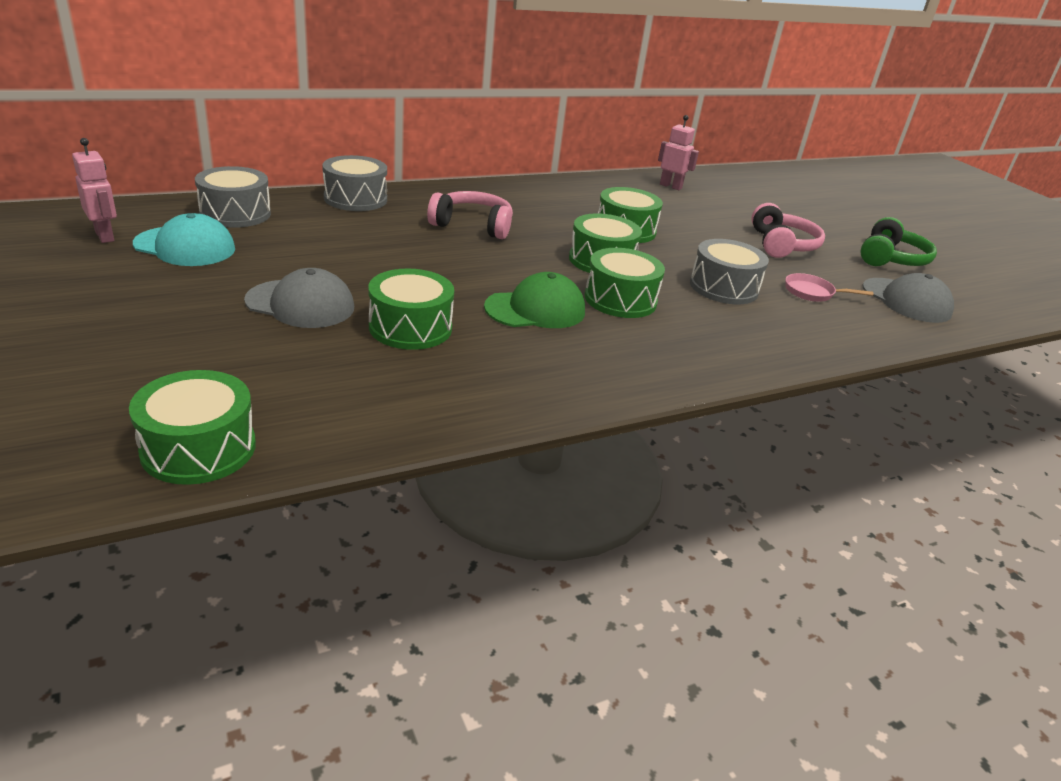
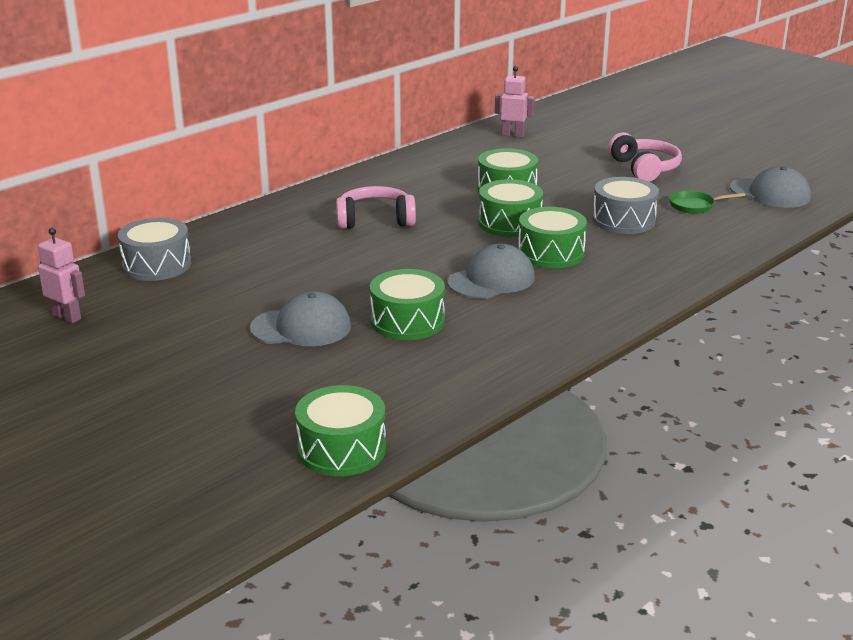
camera: 15 degrees left, 5 degrees down
(185, 247) = (149, 306): turquoise cap -> none
(355, 199) = (248, 222): grey drum -> none
(535, 309) = (491, 279): green cap -> grey cap
(812, 293) = (695, 206): pink pan -> green pan
(891, 258) = (738, 158): green headphones -> none

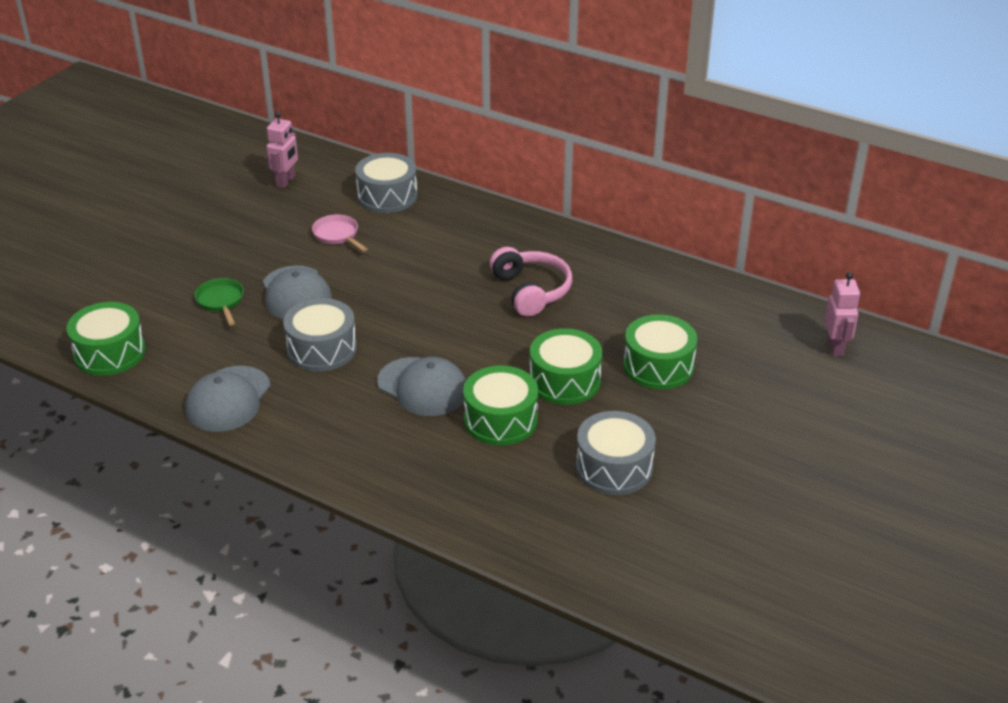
camera: 75 degrees right, 10 degrees up
(208, 297) = (337, 235): none -> pink pan
(407, 321) = (322, 349): green drum -> grey drum
(644, 168) = (791, 473): pink headphones -> none
(695, 206) = (690, 527): green pan -> green pan (221, 301)
(770, 193) = (774, 601): grey cap -> grey cap (228, 399)

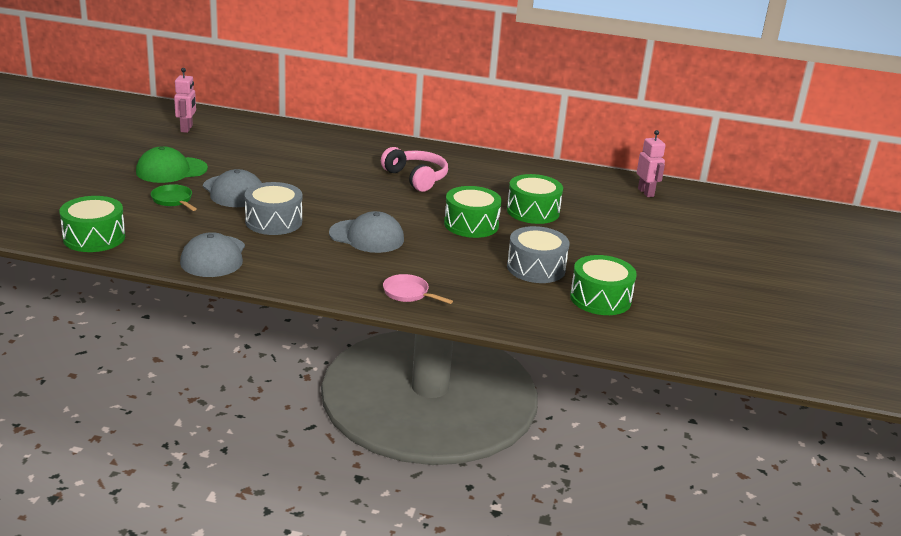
camera: 20 degrees left, 10 degrees down
(239, 251) = (171, 170): none -> green cap
(337, 235) = (247, 156): pink pan -> pink pan (408, 293)
(387, 196) = (274, 133): grey drum -> none
(500, 420) = (437, 250): green drum -> green drum (600, 299)

